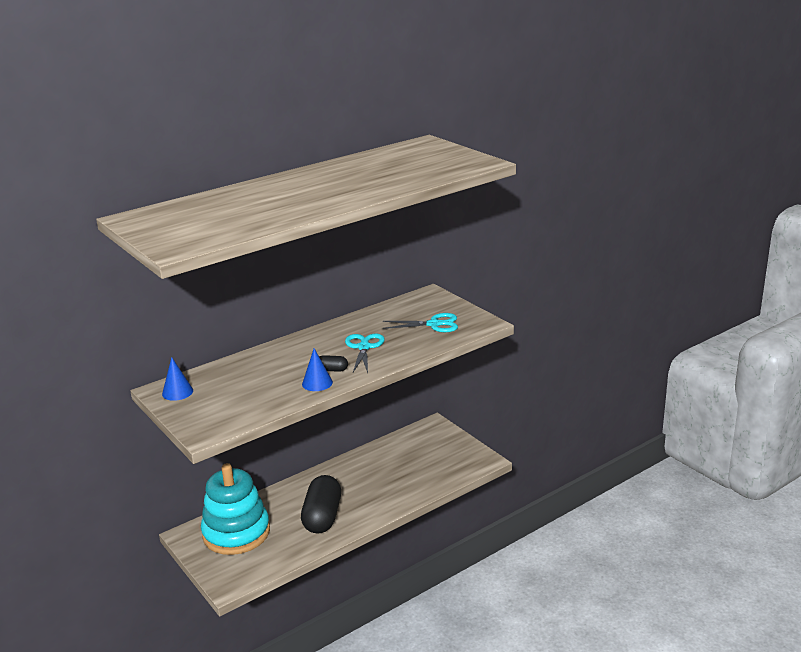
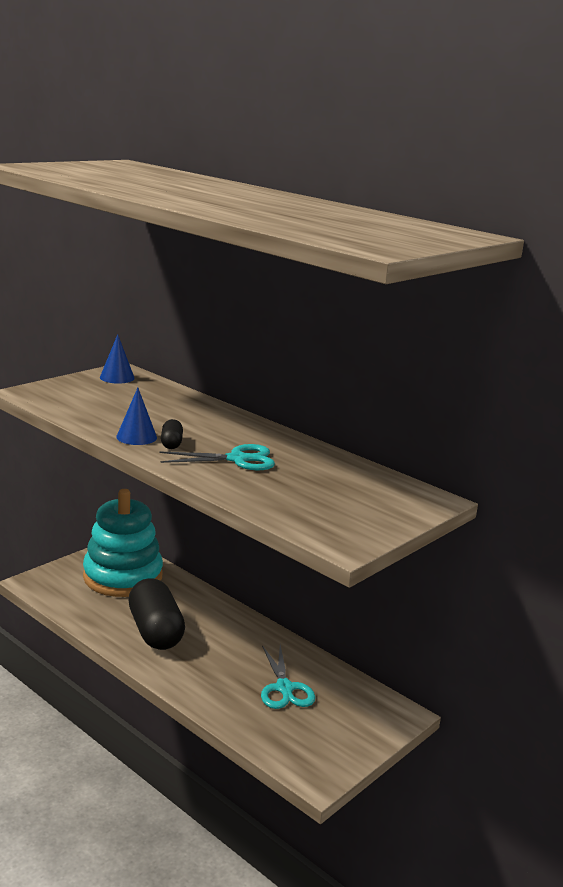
camera: 75 degrees right, 5 degrees down
(322, 517) = (155, 631): black capsule -> black capsule turned 75 degrees clockwise
(434, 324) = (325, 504): turquoise scissors -> turquoise scissors (284, 688)

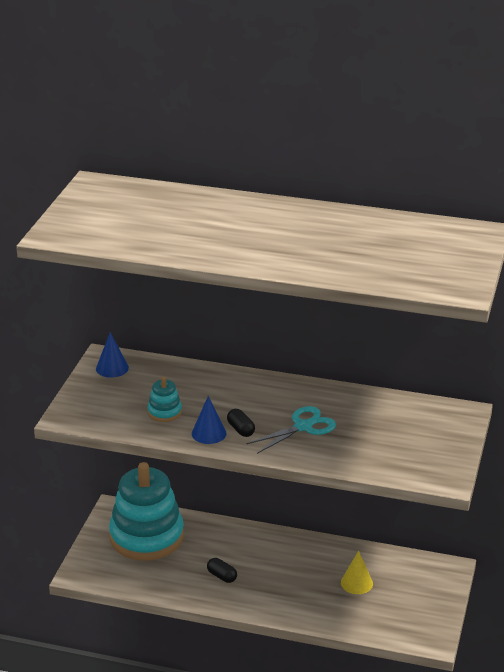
camera: 25 degrees left, 10 degrees up
(118, 413) = (164, 412): none -> turquoise stacking toy
(155, 631) = (222, 576): black capsule -> black capsule, size x0.42
(284, 688) = (356, 583): turquoise scissors -> yellow cone

